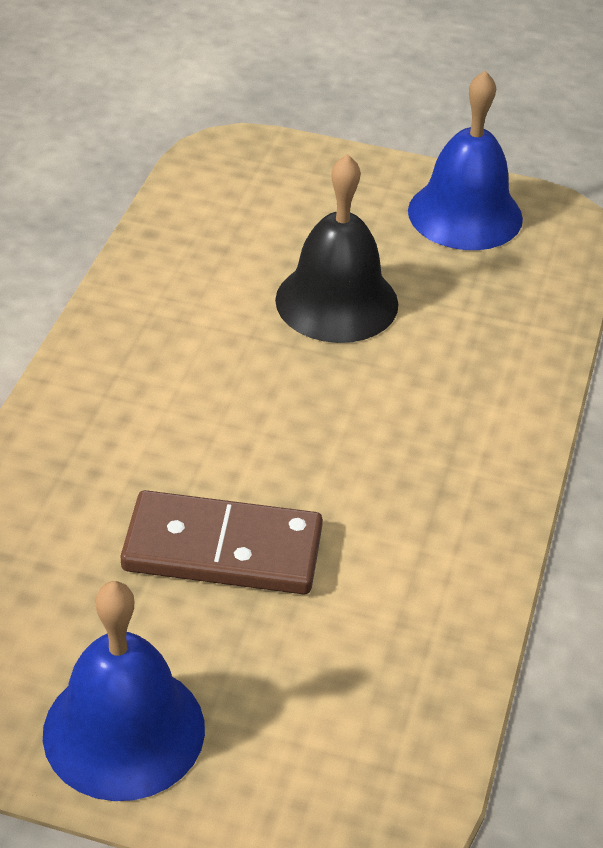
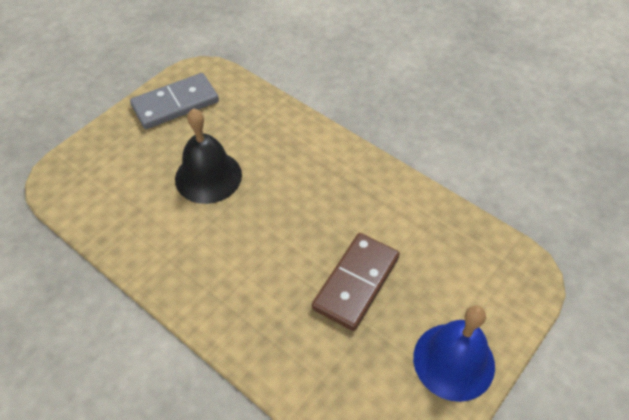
camera: 65 degrees left, 10 degrees up
(465, 214) = (175, 104): blue bell -> grey domino

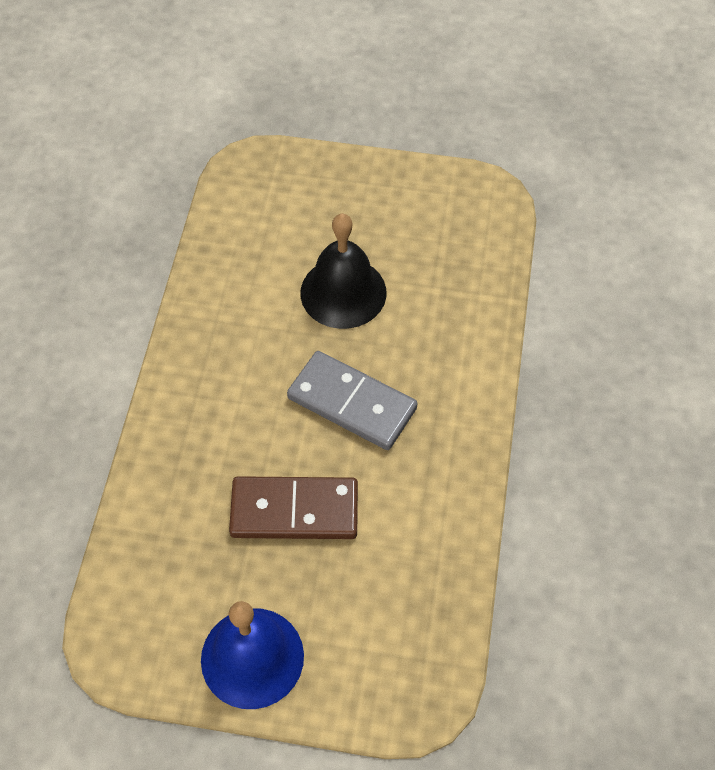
camera: 60 degrees right, 5 degrees up
(175, 104) = (424, 201): grey domino -> grey domino (352, 403)

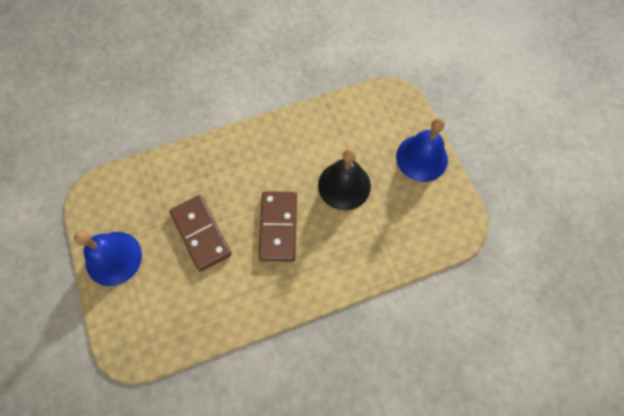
camera: 60 degrees right, 10 degrees up
(352, 403) = (278, 227): grey domino -> brown domino
(365, 185) = (422, 158): none -> blue bell

